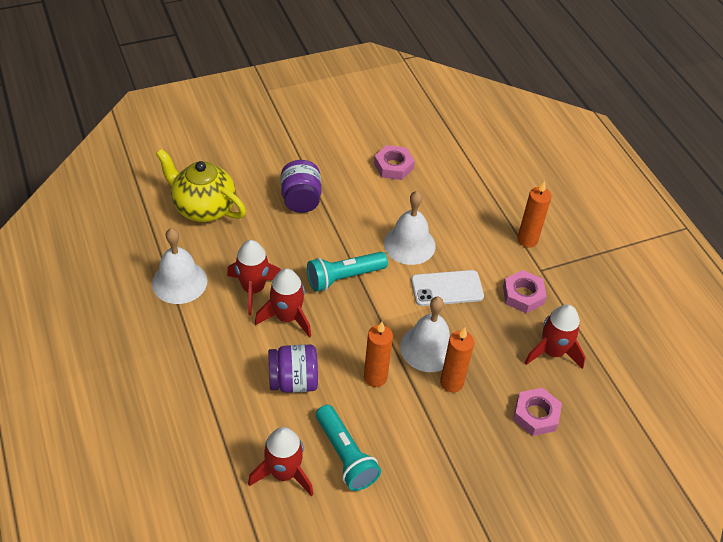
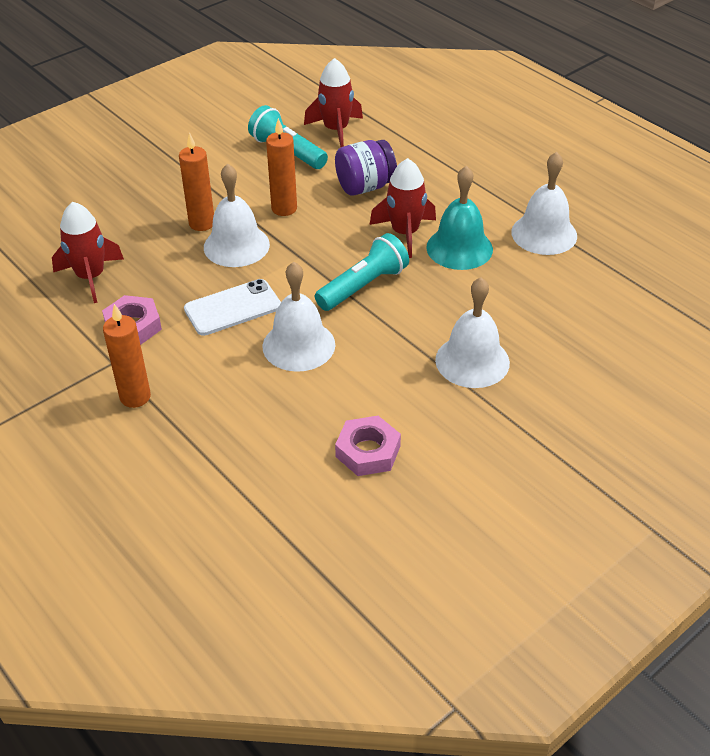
camera: 165 degrees right, 5 degrees down
(203, 208) = (586, 314): yellow teapot -> none
(253, 289) = (459, 248): red rocket -> turquoise bell
(301, 199) = (472, 361): purple jar -> white bell
(536, 415) = (106, 220): pink nut -> none

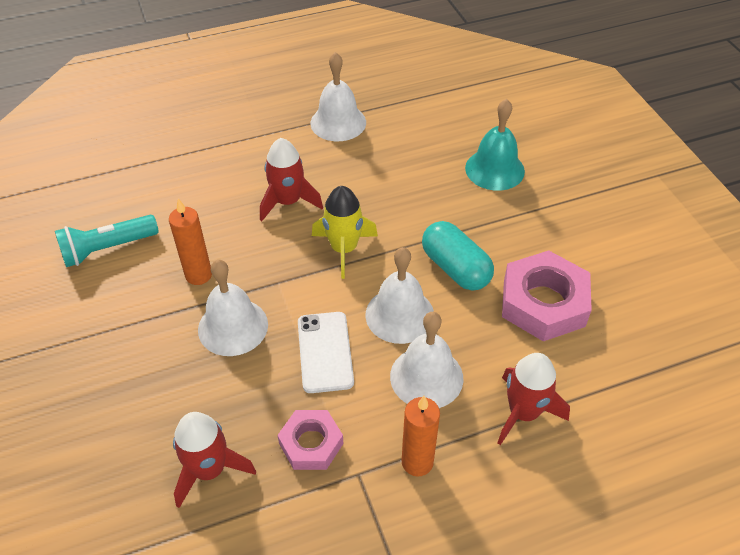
camera: 70 degrees left, 5 degrees up
(202, 223) = (179, 347): orange candle -> none
(336, 130) = (100, 203): red rocket -> red rocket (523, 412)
(363, 286) = (344, 249): turquoise flashlight -> yellow rocket
(365, 187) = (205, 208): purple jar -> none
(368, 451) = (543, 303): pink nut -> pink nut, size x1.66
(381, 371) = (455, 268): none -> turquoise capsule
(459, 248) = (327, 175): turquoise bell -> turquoise bell (494, 169)
(472, 361) = (466, 210): white bell -> white bell (426, 377)

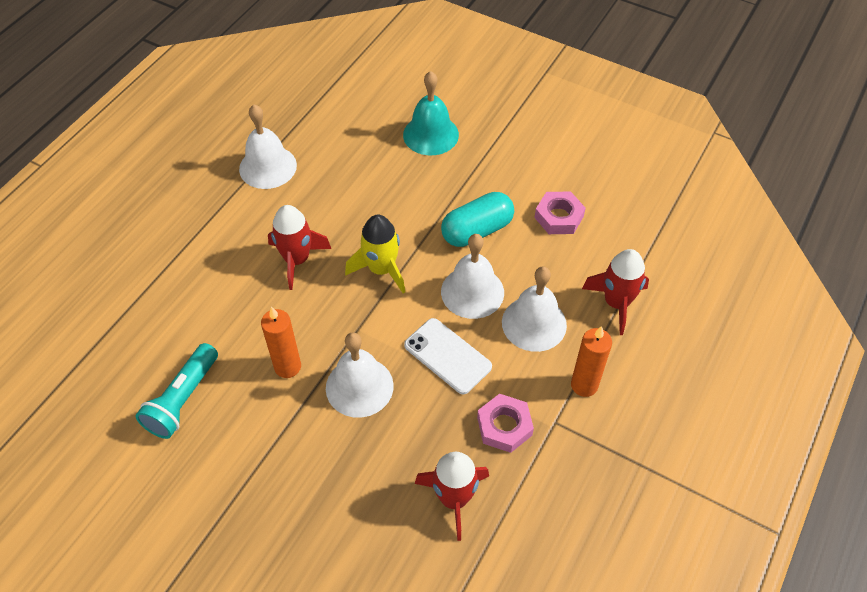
camera: 40 degrees left, 5 degrees up
(455, 268) = (477, 230): turquoise capsule -> turquoise capsule turned 45 degrees counterclockwise
(543, 303) = (559, 217): pink nut -> pink nut, size x0.60

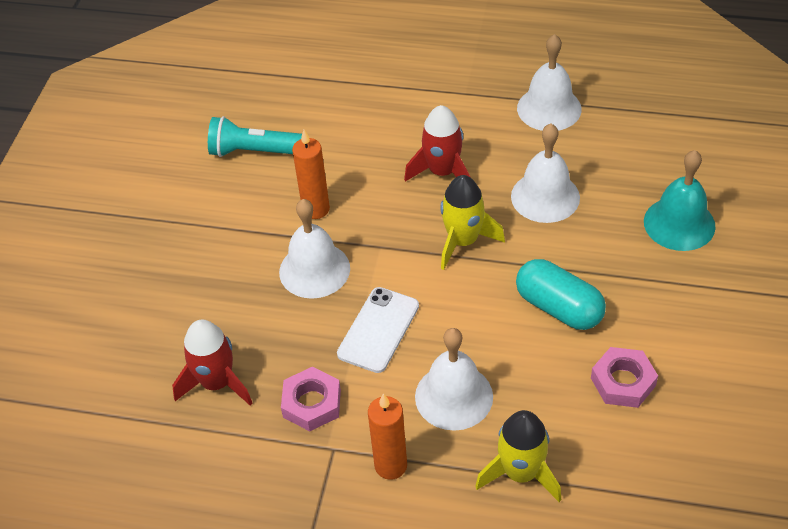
camera: 75 degrees right, 5 degrees down
(472, 292) = (471, 328): white bell -> white bell (545, 197)
(616, 303) = (520, 473): red rocket -> yellow rocket

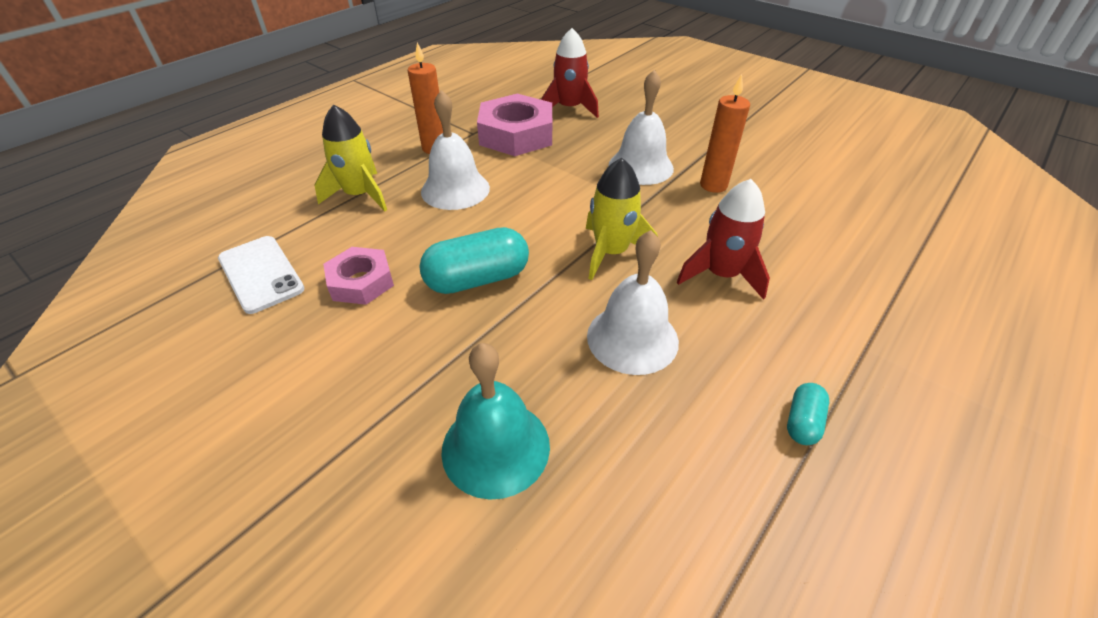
camera: 115 degrees right, 5 degrees down
(255, 151) = (812, 175): turquoise flashlight -> none
(312, 403) = (516, 134): pink nut -> pink nut, size x1.66
(378, 330) = (552, 177): white phone -> white phone (261, 274)
(549, 108) = (802, 422): white bell -> turquoise capsule

